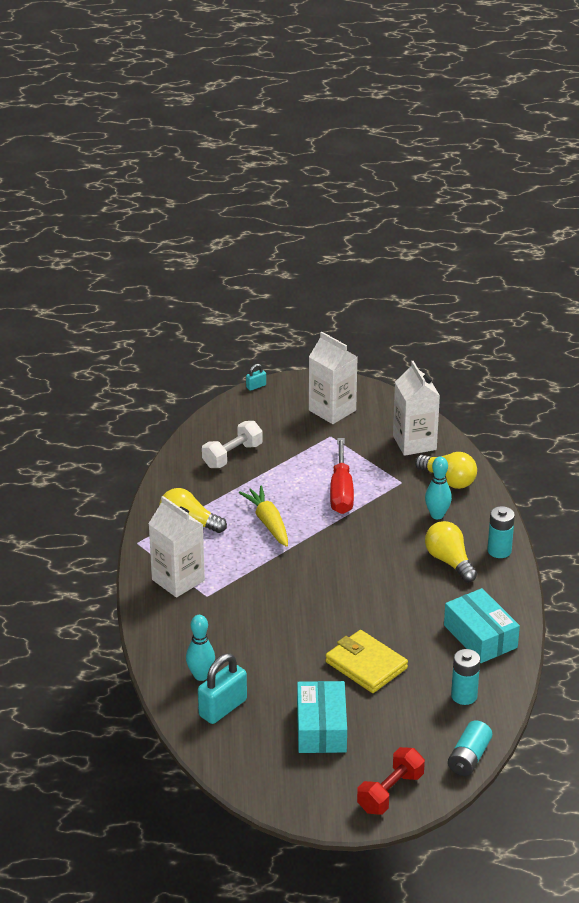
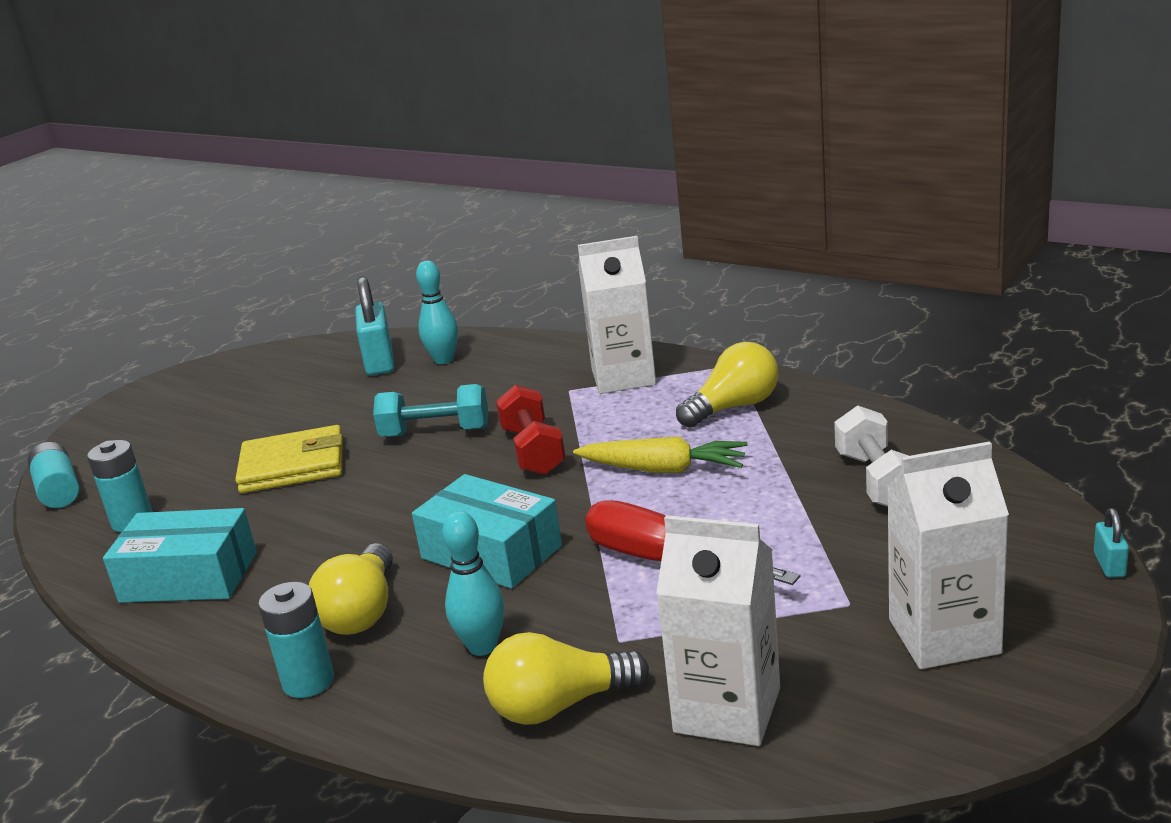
camera: 130 degrees right, 10 degrees down
(290, 626) = (435, 432): none -> turquoise dumbbell
(321, 728) = (259, 410): turquoise box -> turquoise box (491, 552)
(390, 792) = (116, 426): red dumbbell -> red dumbbell (533, 451)
(449, 561) = (362, 612): yellow light bulb -> yellow light bulb turned 90 degrees clockwise

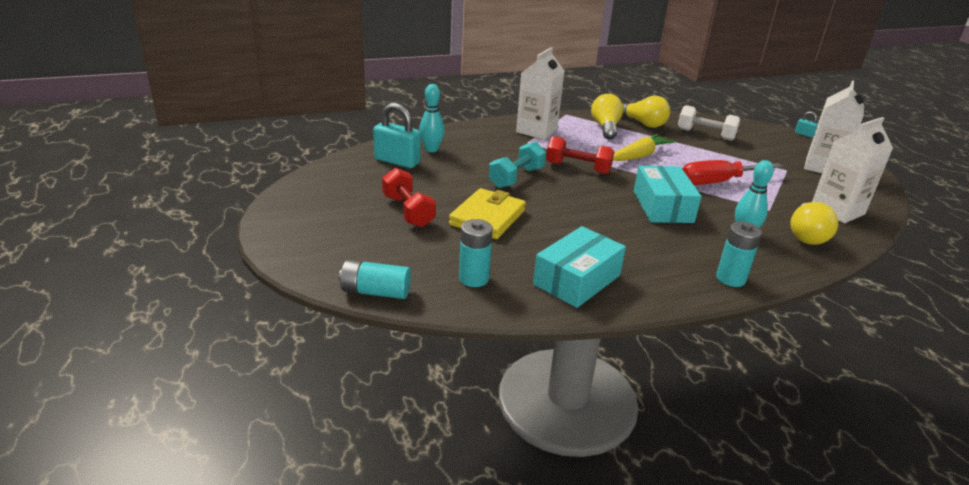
camera: 60 degrees left, 5 degrees up
(254, 425) = (408, 211): none -> red dumbbell
(362, 612) = (680, 248): yellow light bulb -> yellow light bulb (643, 123)
(491, 552) = (663, 206): turquoise box -> turquoise box turned 75 degrees counterclockwise

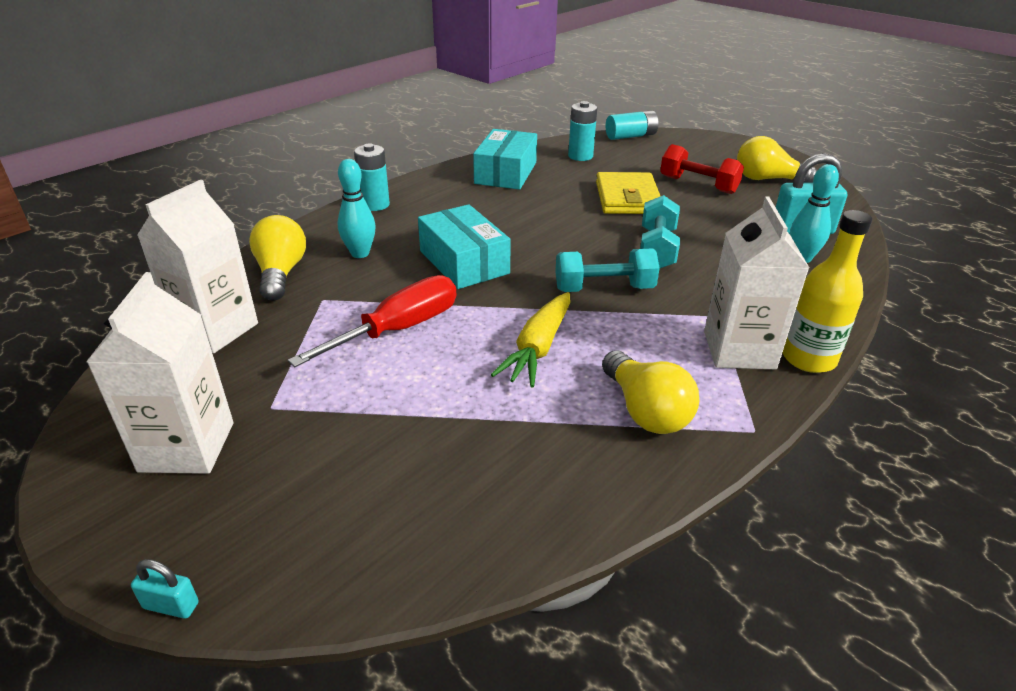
camera: 155 degrees right, 5 degrees up
(508, 121) = (808, 358): none -> yellow bottle
(578, 168) = (604, 289): red dumbbell -> turquoise dumbbell
(643, 123) = (589, 464): yellow light bulb -> yellow light bulb (767, 179)
(705, 134) = (440, 476): white dumbbell -> none

